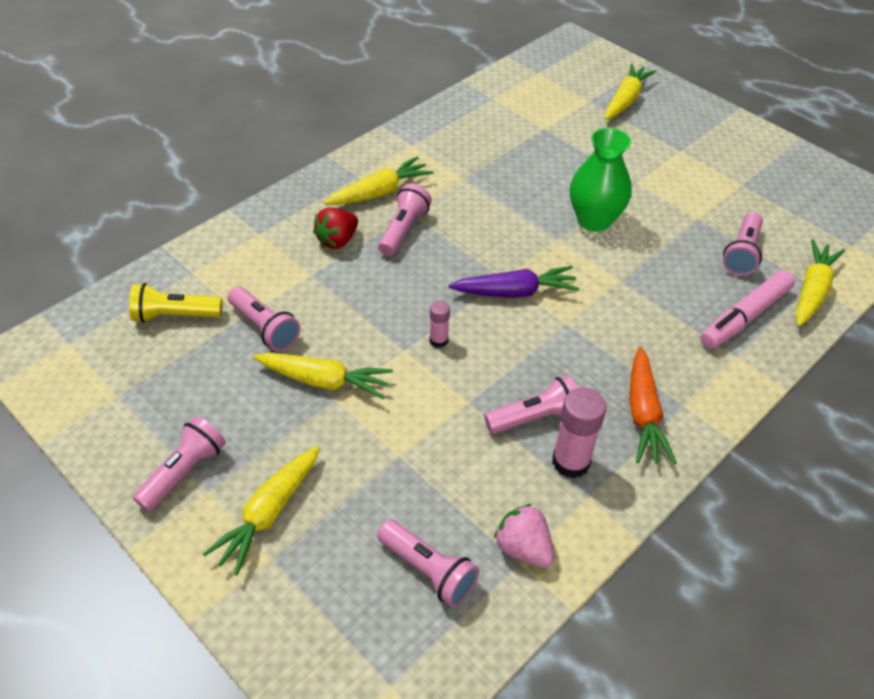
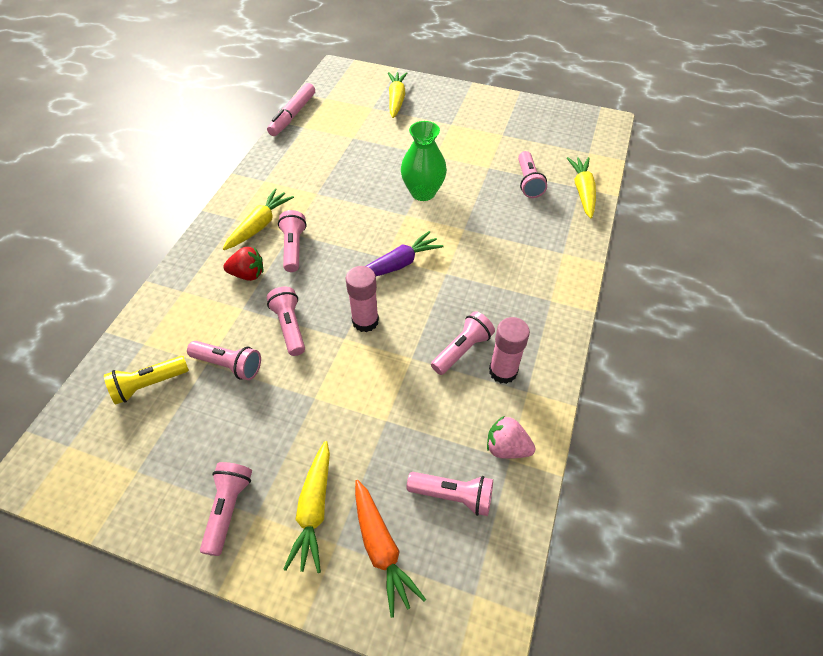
camera: 25 degrees left, 5 degrees up
(324, 381) = (298, 387): yellow carrot -> none
(337, 240) = (248, 274): red strawberry -> red strawberry turned 105 degrees counterclockwise
(351, 313) = (290, 327): none -> pink flashlight
(438, 340) = (365, 321): pink glue stick -> pink glue stick, size x1.81
(643, 414) = (529, 317): orange carrot -> orange carrot (381, 548)
(745, 317) = (553, 224): pink marker -> pink marker (293, 115)

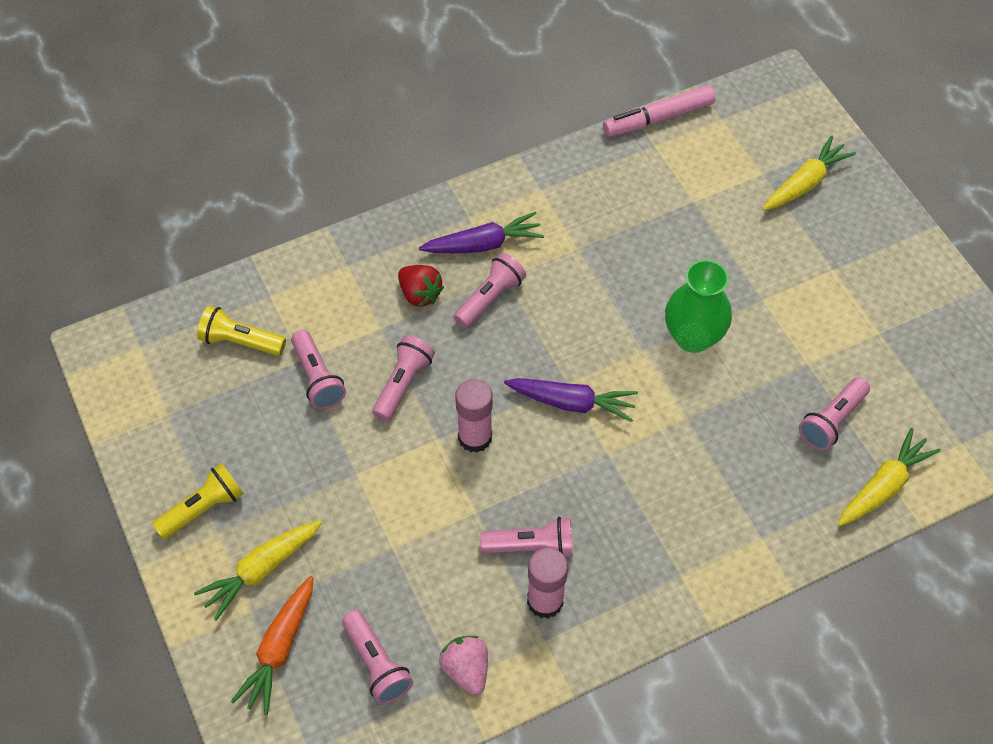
camera: 45 degrees right, 5 degrees up
(228, 509) = (203, 508): pink flashlight -> yellow flashlight
(260, 225) = (483, 244): yellow carrot -> purple carrot

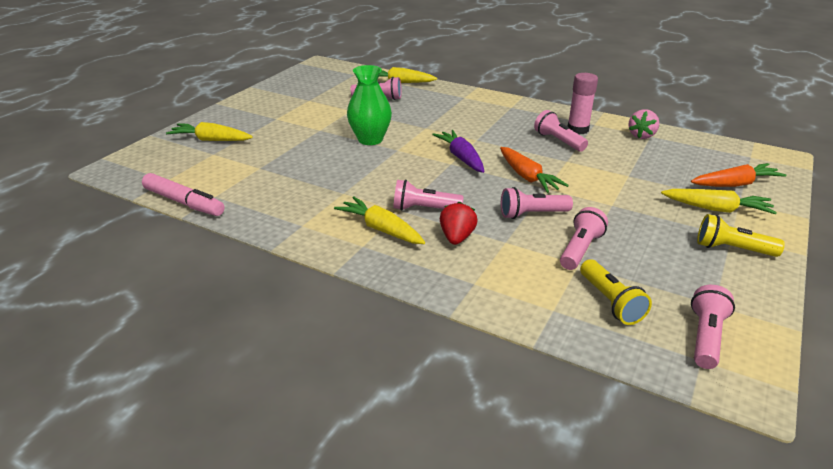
camera: 125 degrees left, 25 degrees down
(376, 664) = (684, 156): pink flashlight -> pink flashlight (705, 337)
(475, 437) = (527, 177): pink glue stick -> orange carrot
(483, 244) = (381, 229): purple carrot -> yellow carrot

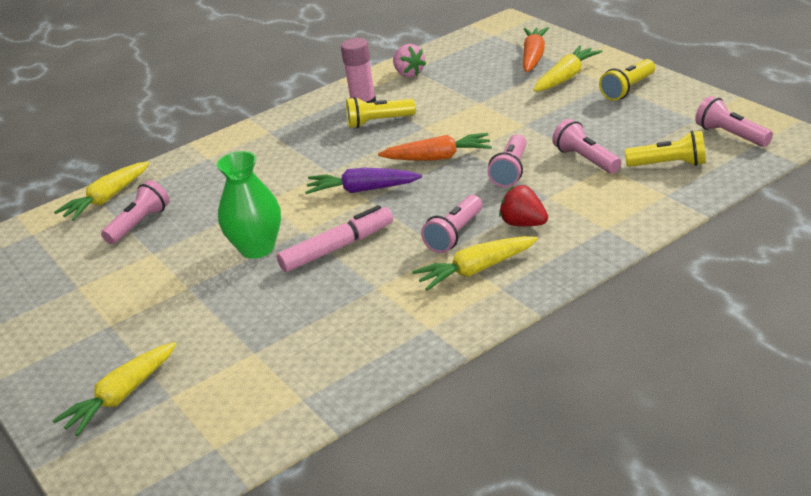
camera: 60 degrees left, 0 degrees up
(184, 202) = (298, 430): pink marker -> pink marker (337, 247)
(558, 141) = (378, 122): pink flashlight -> yellow flashlight

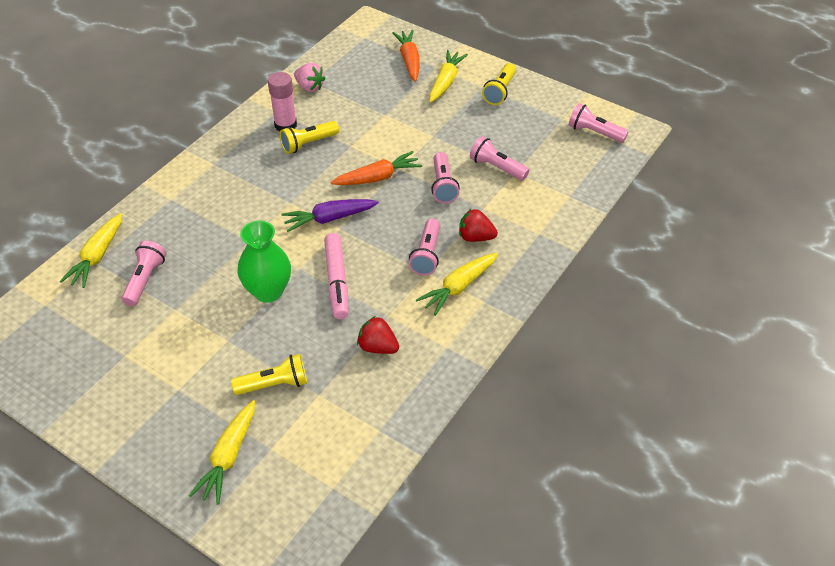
camera: 25 degrees left, 15 degrees up
(337, 247) = (337, 281): pink marker -> pink marker turned 135 degrees clockwise
(347, 316) = (378, 347): none -> red strawberry
(669, 164) = (560, 166): yellow flashlight -> yellow flashlight (274, 384)

